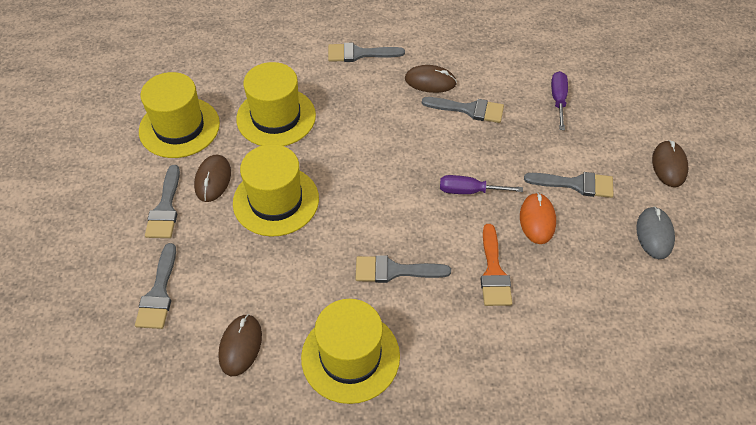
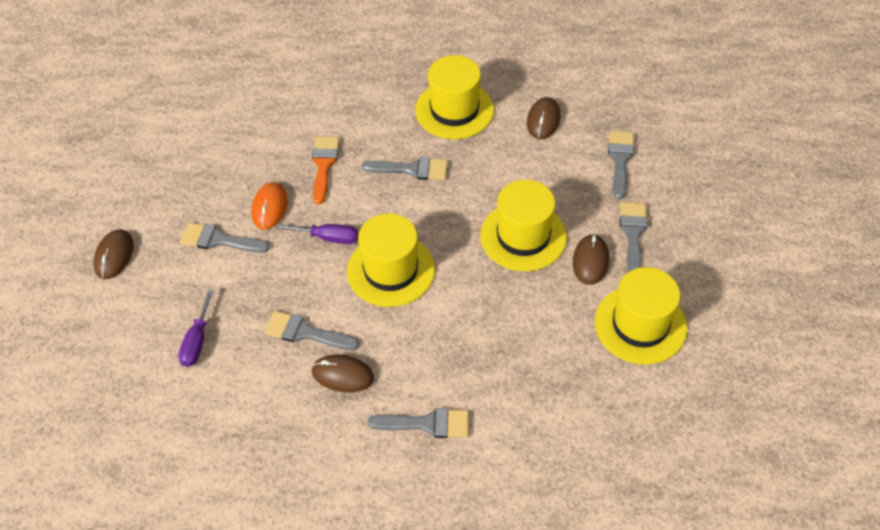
camera: 175 degrees left, 0 degrees up
(276, 117) = (530, 333): yellow hat -> yellow hat (390, 270)
(654, 234) = (165, 190): grey mouse -> none

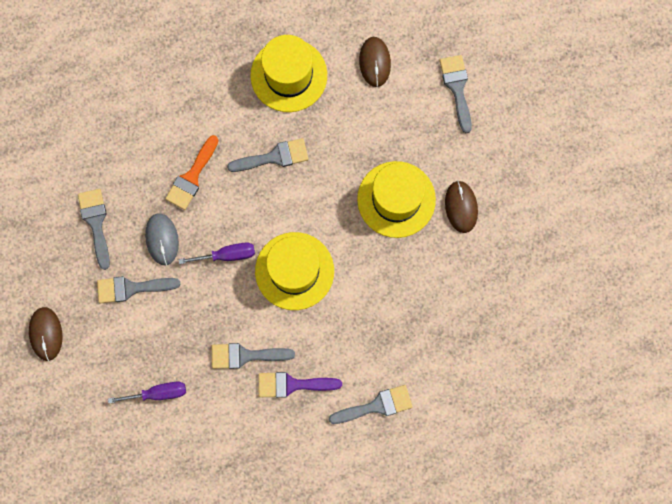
camera: 20 degrees left, 25 degrees up
(197, 341) = (158, 393): purple screwdriver -> purple screwdriver turned 90 degrees counterclockwise
(269, 207) = (162, 239): orange mouse -> grey mouse
(324, 165) = (192, 177): orange brush -> orange brush turned 135 degrees counterclockwise
(343, 375) = (292, 384): brown mouse -> purple brush
(633, 233) = (489, 166): grey brush -> grey brush (95, 223)
(640, 325) = (519, 258): yellow hat -> none

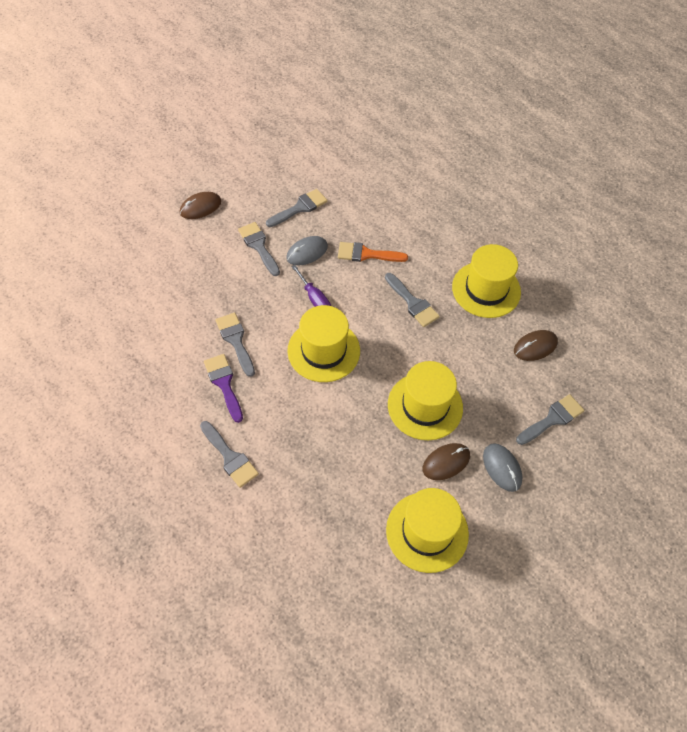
camera: 65 degrees right, 20 degrees down
(158, 393) = (180, 291): purple screwdriver -> none
(486, 159) = (502, 468): none -> grey mouse
(519, 255) = (427, 532): none -> yellow hat

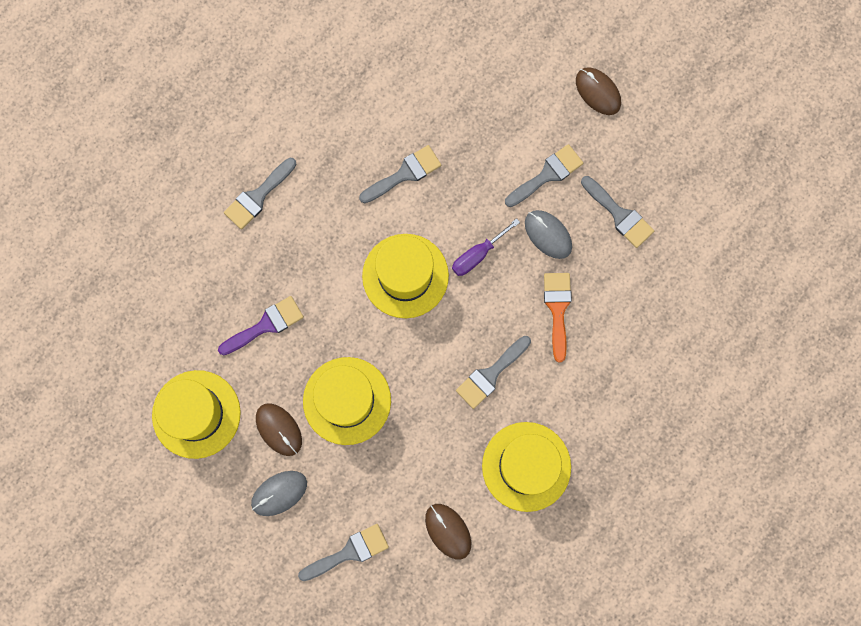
camera: 85 degrees right, 20 degrees up
(224, 384) = (346, 172): purple brush -> purple brush (266, 325)
(552, 419) = (349, 552): grey brush -> grey brush turned 75 degrees counterclockwise

